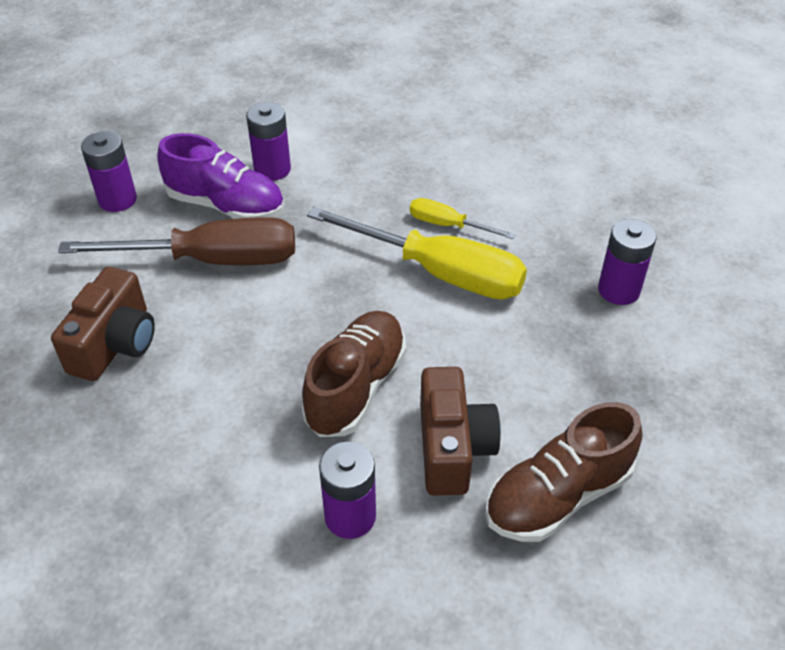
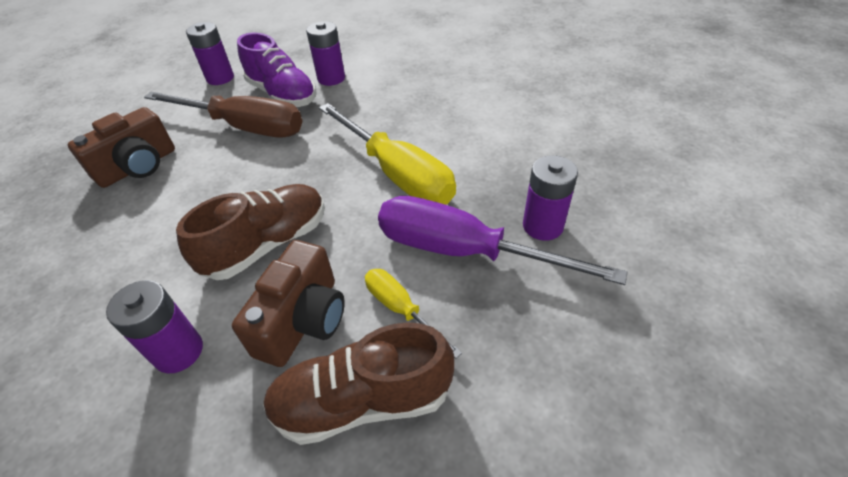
camera: 25 degrees right, 0 degrees up
(448, 225) = (429, 141): yellow screwdriver -> yellow screwdriver (401, 309)
(561, 336) = (464, 252): none -> purple screwdriver

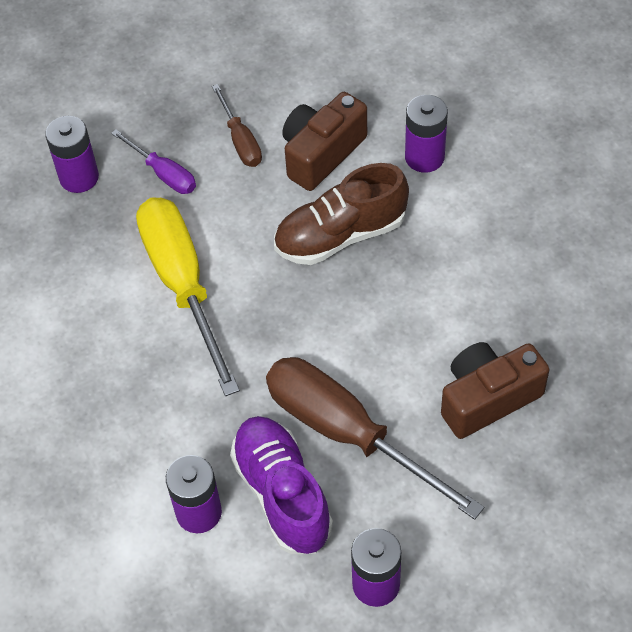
camera: 160 degrees left, 10 degrees up
(362, 401) = (292, 88): brown shoe -> none
(401, 309) = (240, 140): yellow screwdriver -> brown screwdriver
(464, 252) = (163, 173): purple screwdriver -> purple screwdriver, size x0.49

